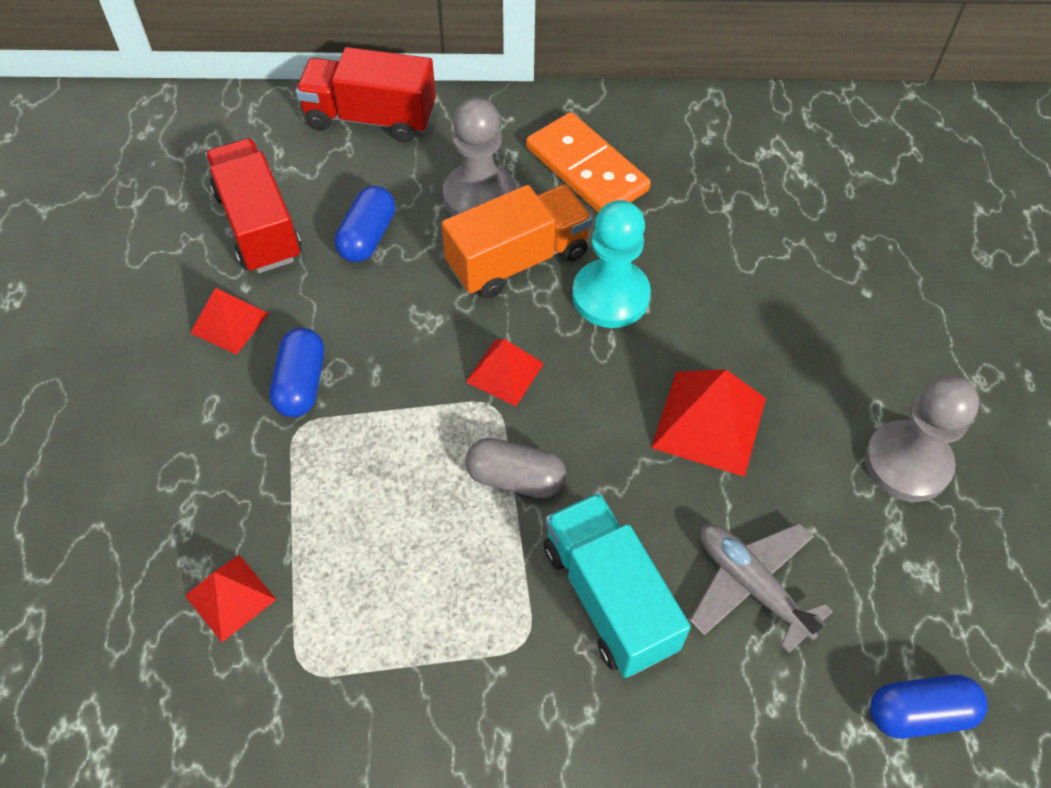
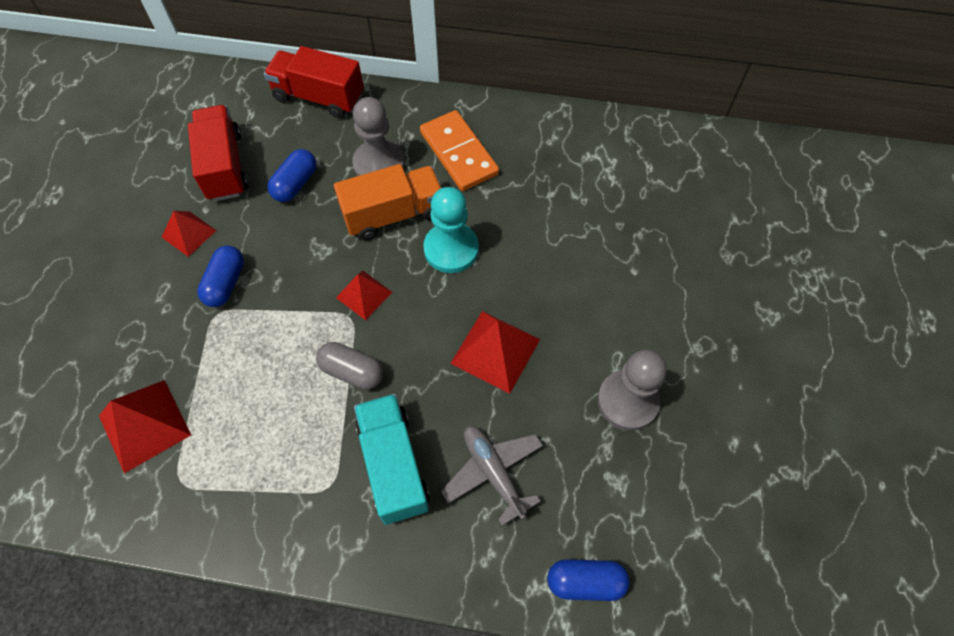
camera: 10 degrees right, 5 degrees up
(230, 597) = (144, 425): red pyramid -> red pyramid, size x1.60

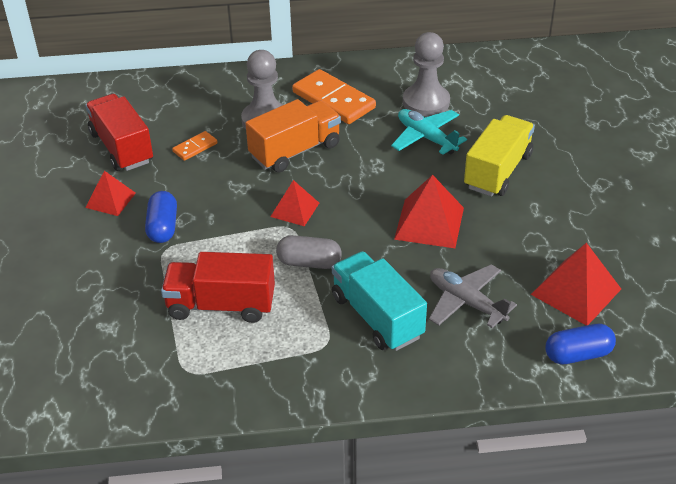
camera: 15 degrees left, 20 degrees down
(144, 425) = (133, 340): red pyramid -> red pyramid (576, 291)
(295, 184) = (195, 147): blue capsule -> orange domino
(319, 97) = (187, 85): red truck -> red truck (221, 305)
(451, 249) = (358, 164): turquoise pawn -> none
(536, 230) = (426, 138): none -> turquoise plane
(596, 297) = (497, 171): none -> yellow truck
(627, 401) = (556, 232): grey pawn -> grey pawn (426, 102)

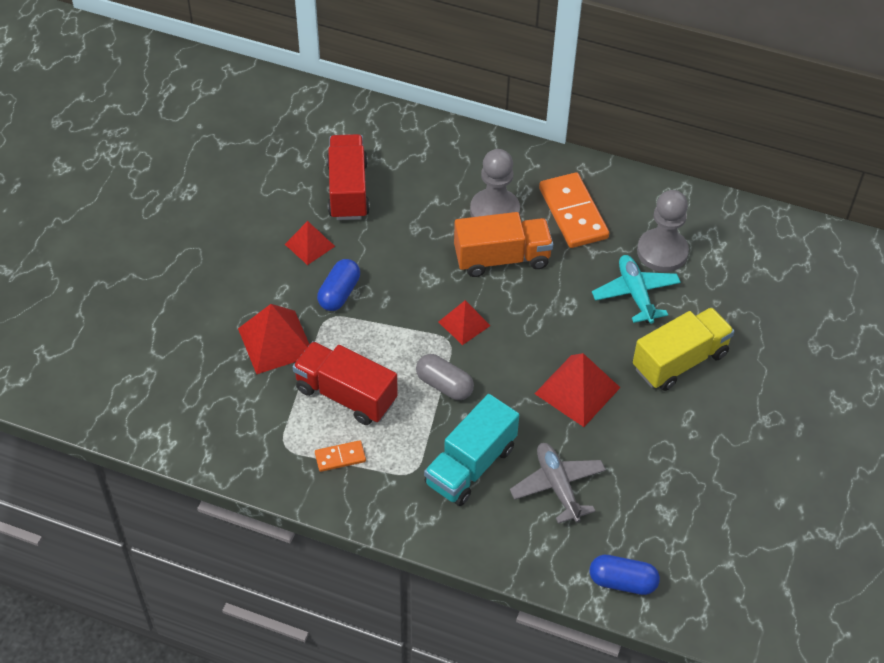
camera: 25 degrees right, 10 degrees up
(195, 147) = (413, 217): orange domino -> orange domino (340, 457)
(377, 317) = (470, 465): turquoise truck -> turquoise truck turned 135 degrees counterclockwise
(576, 291) = (665, 520): red pyramid -> red pyramid (275, 342)

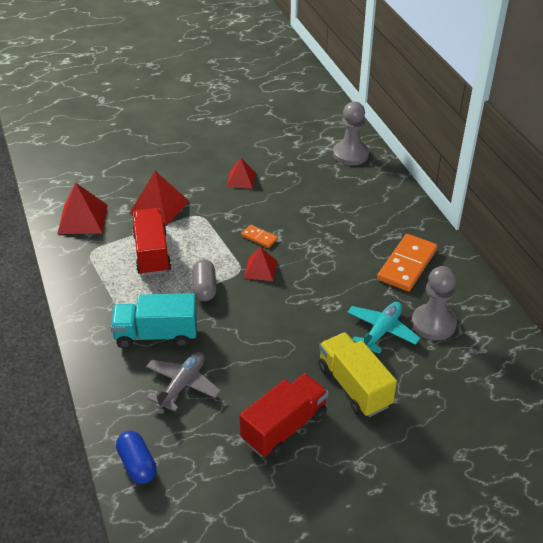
camera: 50 degrees right, 10 degrees down
(339, 293) = (221, 209): blue capsule -> none
(340, 457) = (105, 277): orange domino -> orange domino (259, 237)
(348, 190) = (298, 170): red truck -> red truck (284, 427)
(494, 211) = (361, 232): grey pawn -> grey pawn (350, 154)
(502, 258) = (330, 256): orange truck -> none
(577, 390) = (269, 349): red pyramid -> red pyramid (83, 219)
(679, 361) = (354, 386): yellow truck -> yellow truck turned 135 degrees counterclockwise

